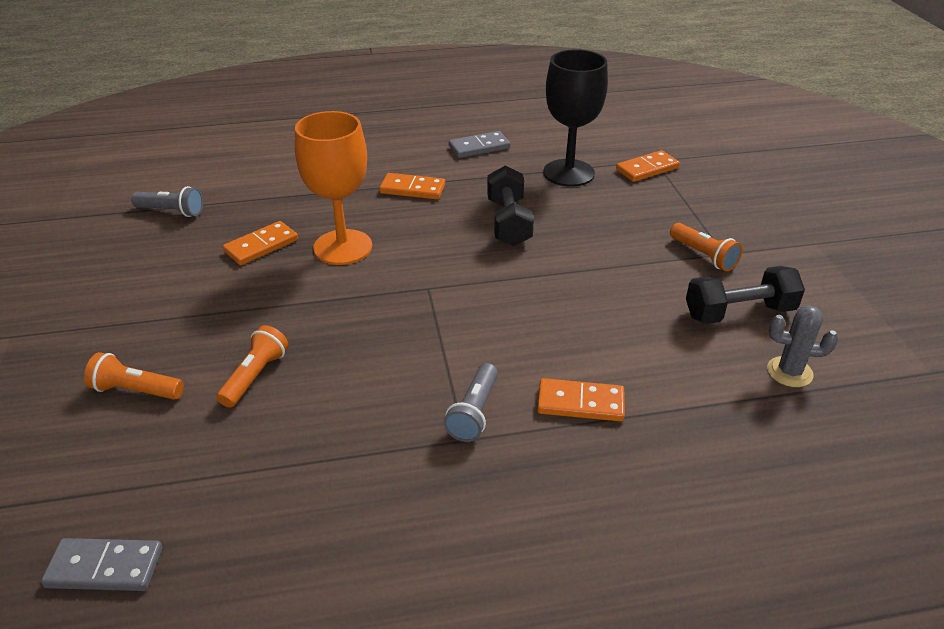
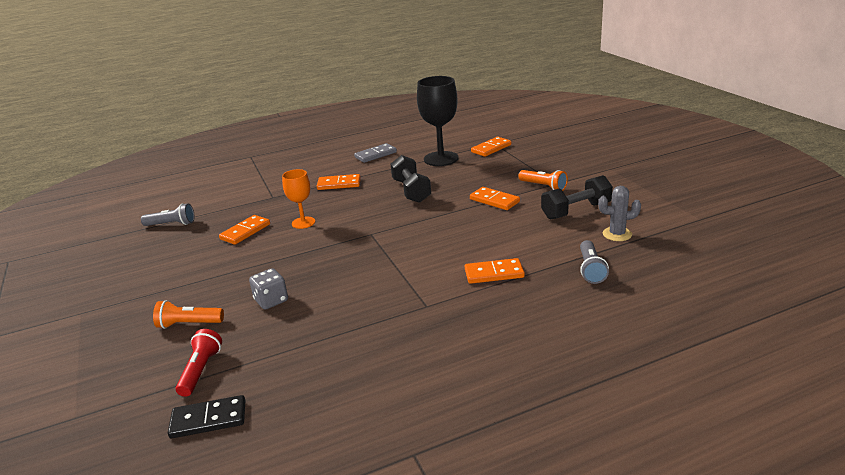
camera: 10 degrees left, 10 degrees down
(105, 567) = (208, 419): grey domino -> black domino
(124, 477) = (201, 370): none -> red flashlight
(255, 376) = (271, 300): orange flashlight -> grey dice
(343, 247) = (303, 223): orange goblet -> orange goblet, size x0.58
(474, 413) = (427, 291): grey flashlight -> grey flashlight (590, 269)
(622, 266) = (494, 200): none -> orange domino

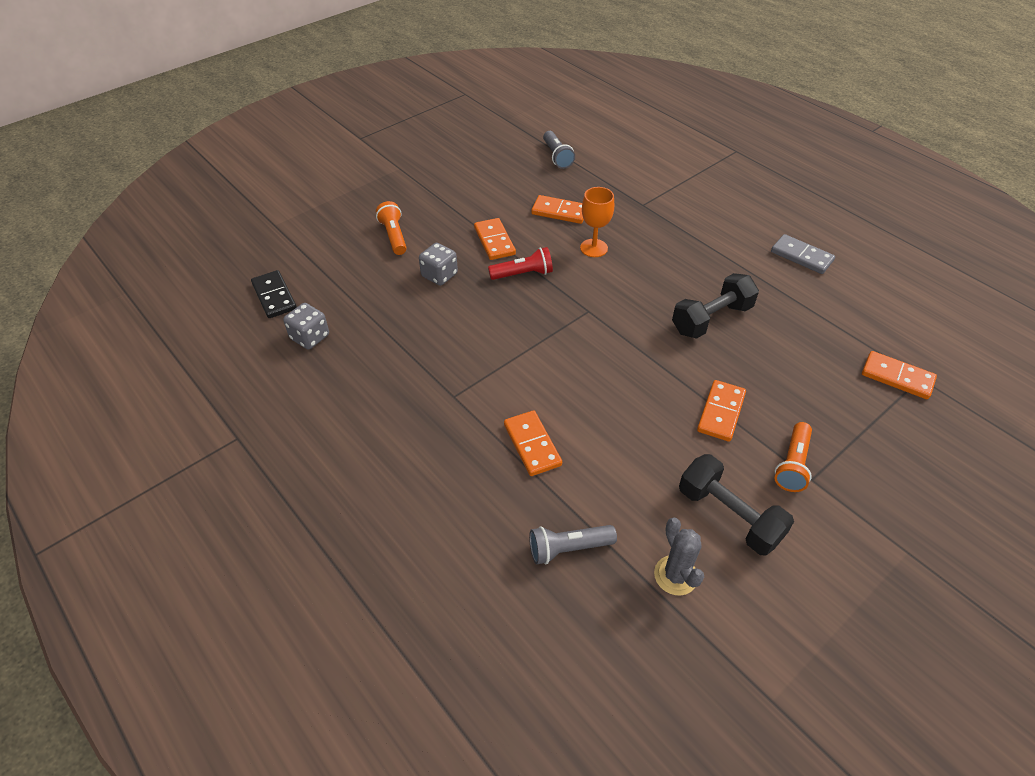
camera: 70 degrees right, 20 degrees up
(201, 370) = (332, 269): red flashlight -> red flashlight (523, 274)
(296, 392) = (310, 337): none -> grey dice
(339, 184) = (699, 248): orange domino -> orange domino (494, 241)
(441, 159) = (826, 326): black goblet -> none

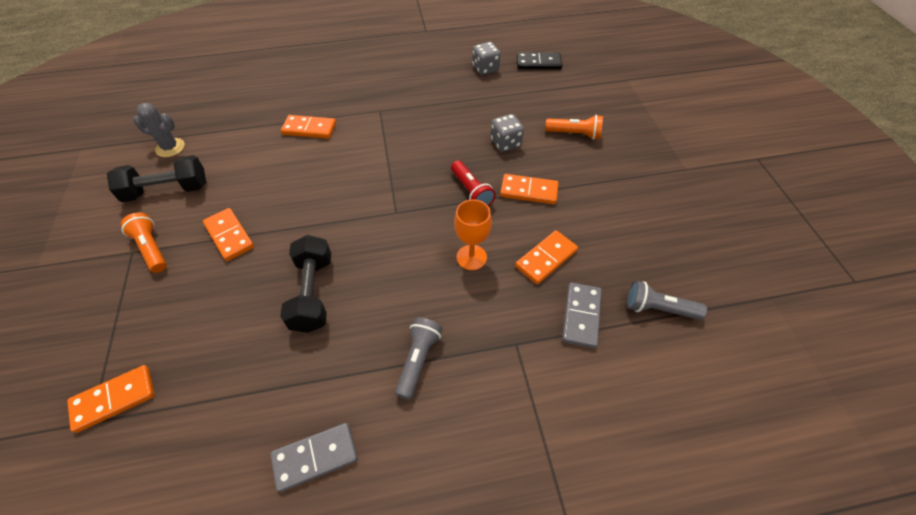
camera: 120 degrees right, 5 degrees up
(523, 274) = (471, 191): red flashlight -> red flashlight turned 45 degrees counterclockwise
(568, 548) = (234, 115): grey flashlight -> grey flashlight (418, 360)
(594, 184) = (581, 316): none -> grey domino

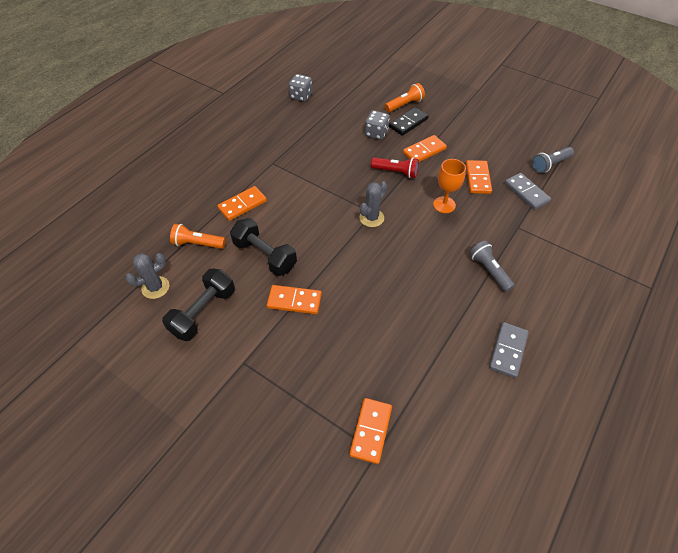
camera: 45 degrees left, 0 degrees up
(151, 248) = (254, 349): orange flashlight -> orange flashlight (197, 243)
(313, 293) = (393, 287): black dumbbell -> black dumbbell (265, 255)
(388, 216) = (371, 218): none -> grey cactus
(538, 63) = (328, 74): black domino -> black domino (408, 123)

